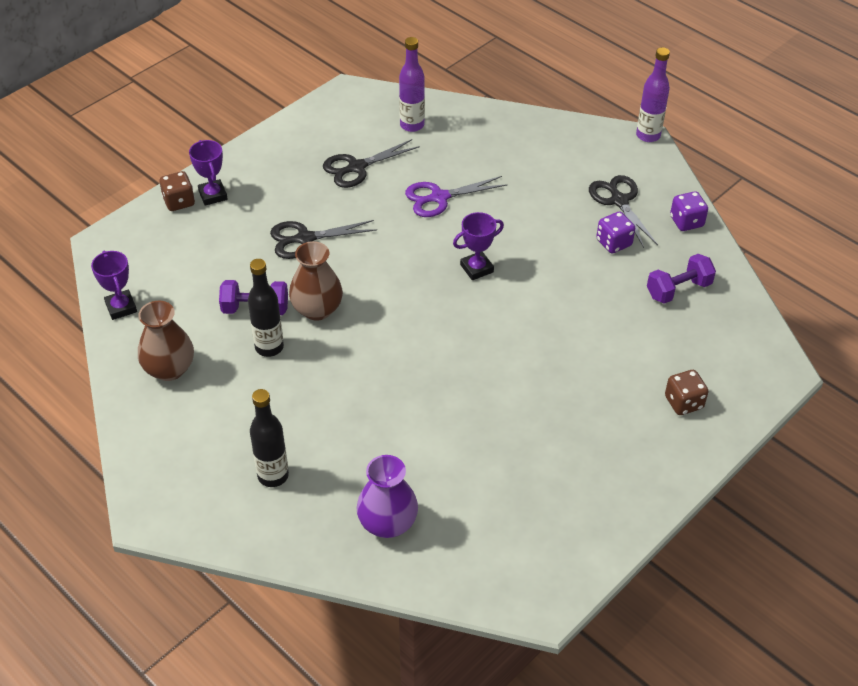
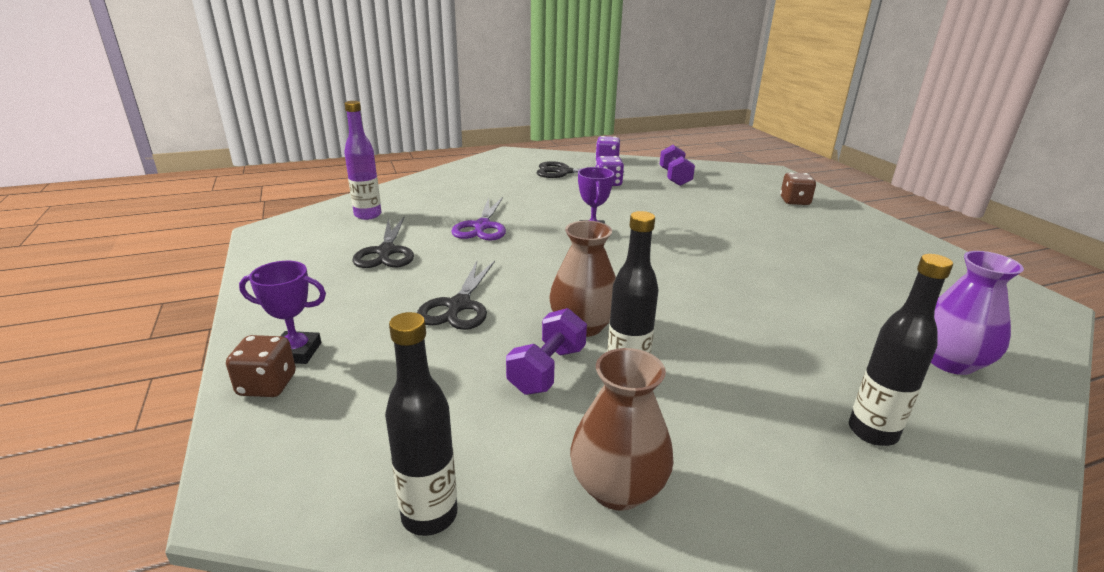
camera: 65 degrees left, 20 degrees down
(121, 307) = (429, 515): purple trophy -> black bottle
(648, 135) = (506, 151): purple bottle -> none

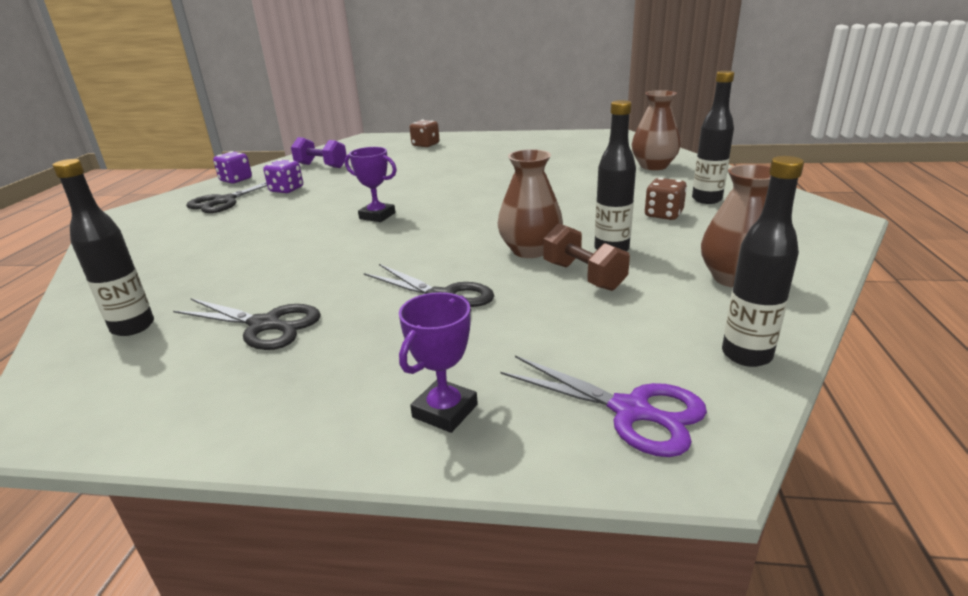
camera: 60 degrees left, 0 degrees up
(267, 385) = (501, 437): brown dice -> brown dice (663, 215)
(368, 215) = (133, 327): purple bottle -> black bottle
(482, 226) = (285, 261): purple scissors -> purple scissors (630, 411)
(547, 370) = (583, 276): purple dumbbell -> brown dumbbell
(950, 362) = (653, 166): purple vase -> brown vase

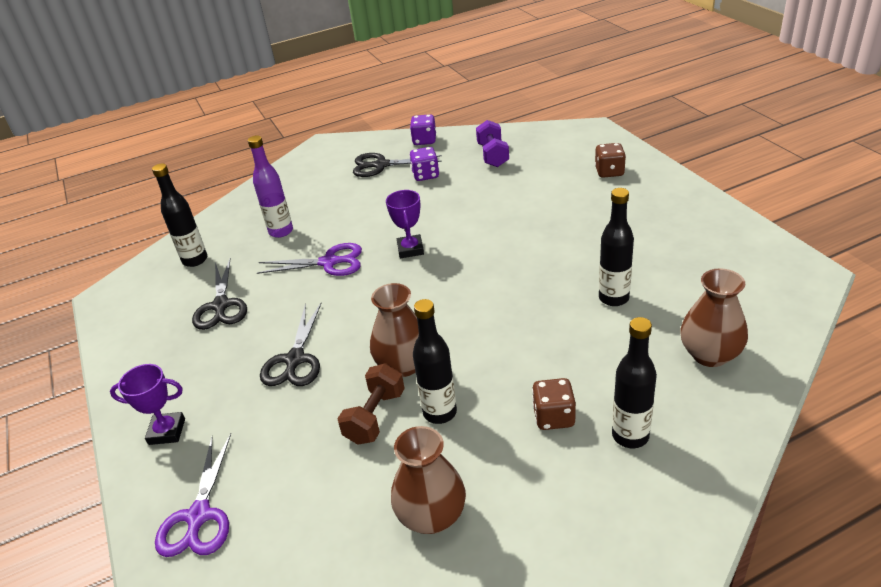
camera: 60 degrees right, 10 degrees up
(209, 264) = (281, 231): none -> purple bottle
(319, 251) = (329, 262): none -> purple scissors
(746, 355) = (297, 559): black bottle -> black bottle (613, 298)

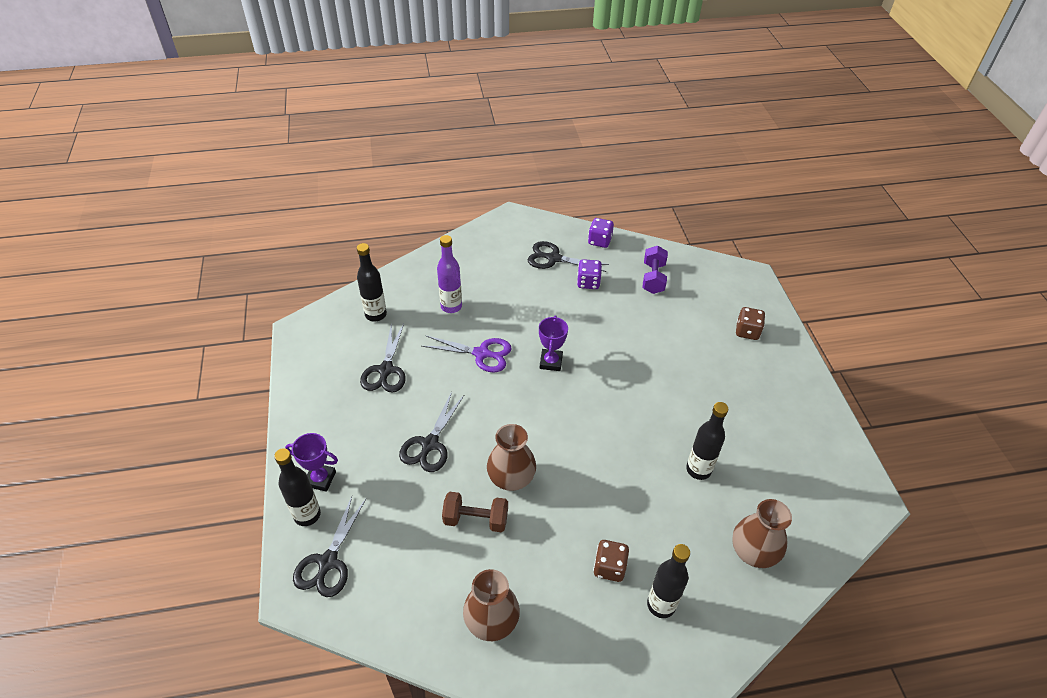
camera: 10 degrees right, 10 degrees up
(199, 516) = (328, 562): purple scissors -> black scissors
(375, 417) = (476, 519): brown dumbbell -> brown dumbbell turned 60 degrees clockwise
(440, 412) = (525, 533): black bottle -> black bottle (307, 515)

